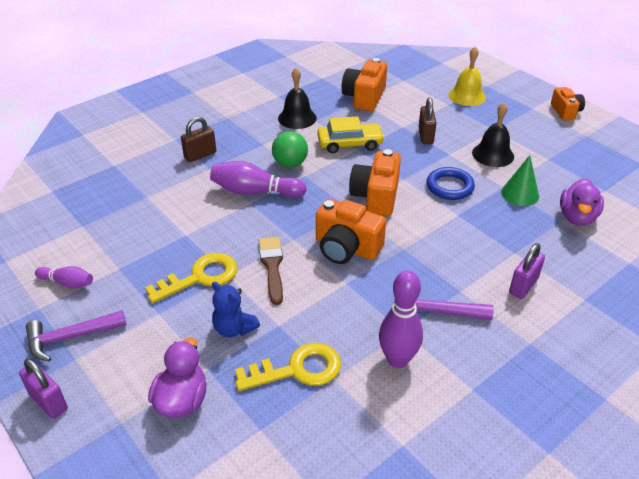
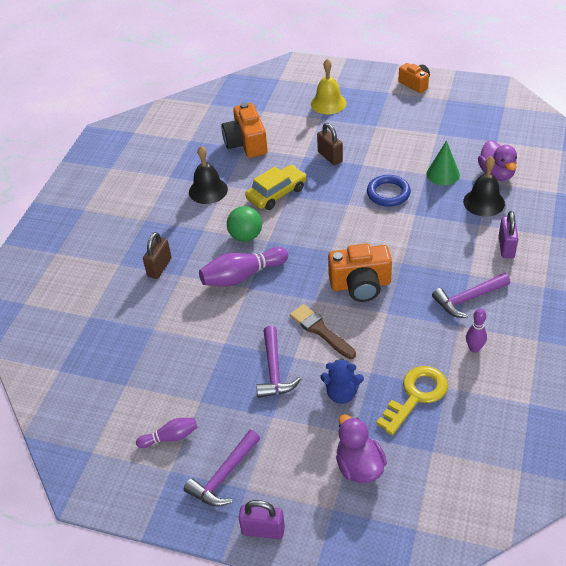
camera: 30 degrees left, 5 degrees up
(200, 277) = (274, 370): yellow key -> purple hammer
(376, 196) = (341, 230): orange camera -> none
(397, 359) = (474, 348): purple bowling pin -> purple bowling pin, size x0.58
(493, 154) = (395, 149): black bell -> black bell (484, 202)

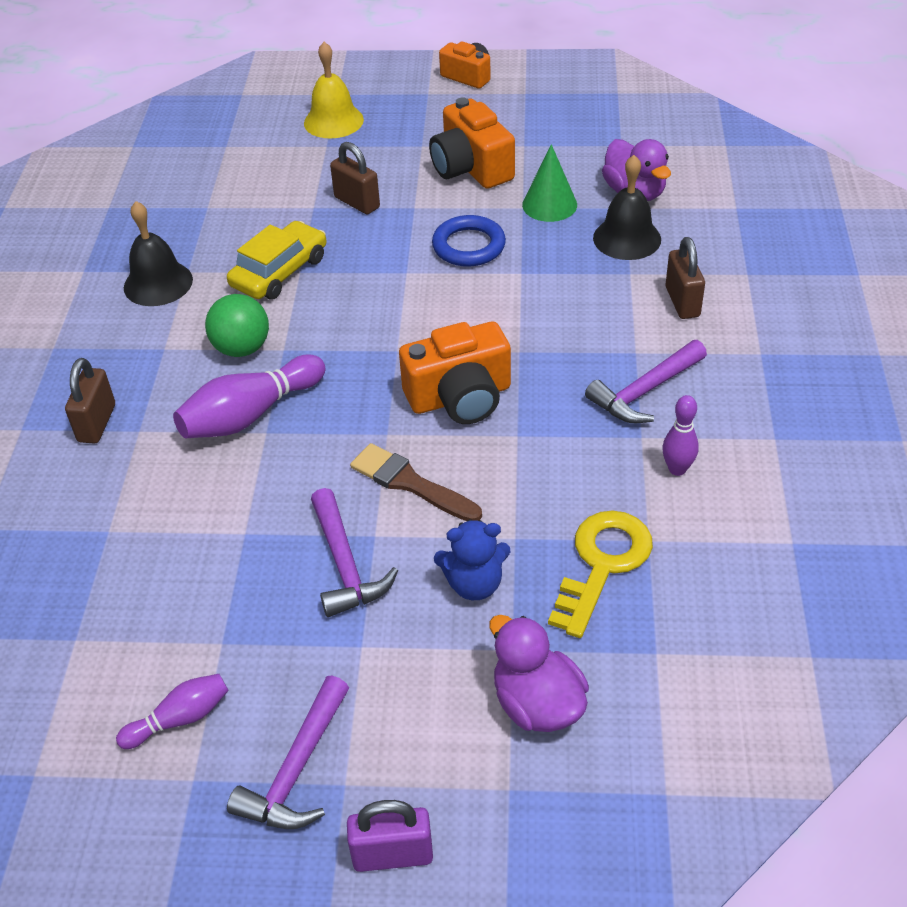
camera: 15 degrees left, 0 degrees up
(246, 143) = (208, 200): orange camera -> orange camera (471, 168)
(506, 247) = (682, 302): purple padlock -> brown padlock

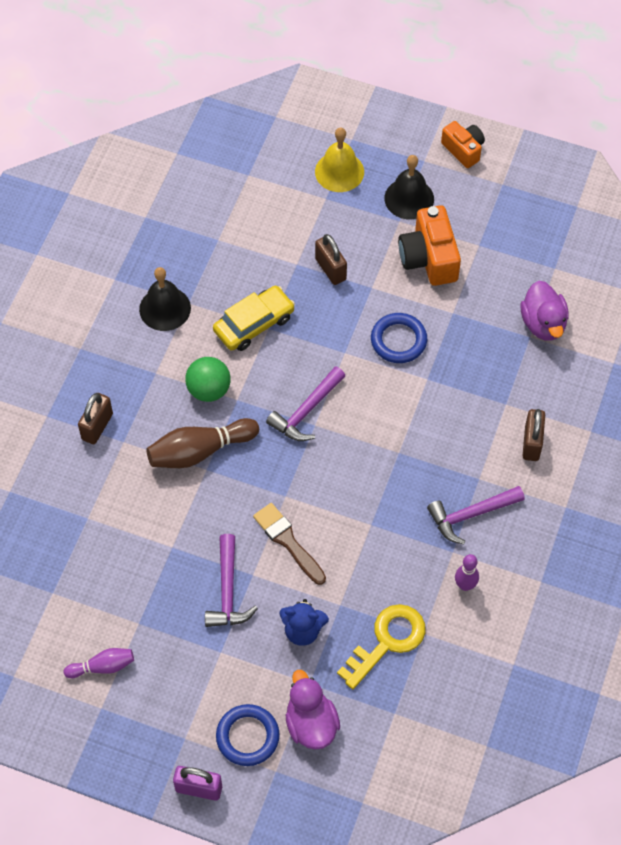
camera: 15 degrees right, 15 degrees up
(250, 414) = (199, 451): purple bowling pin -> brown bowling pin
(297, 769) = (160, 720): purple hammer -> purple hammer (306, 411)
(445, 751) = (247, 736): none -> blue ring
(460, 397) = (344, 480): orange camera -> none
(549, 204) = (474, 316): green cone -> none
(627, 238) = (518, 369): black bell -> black bell (409, 198)

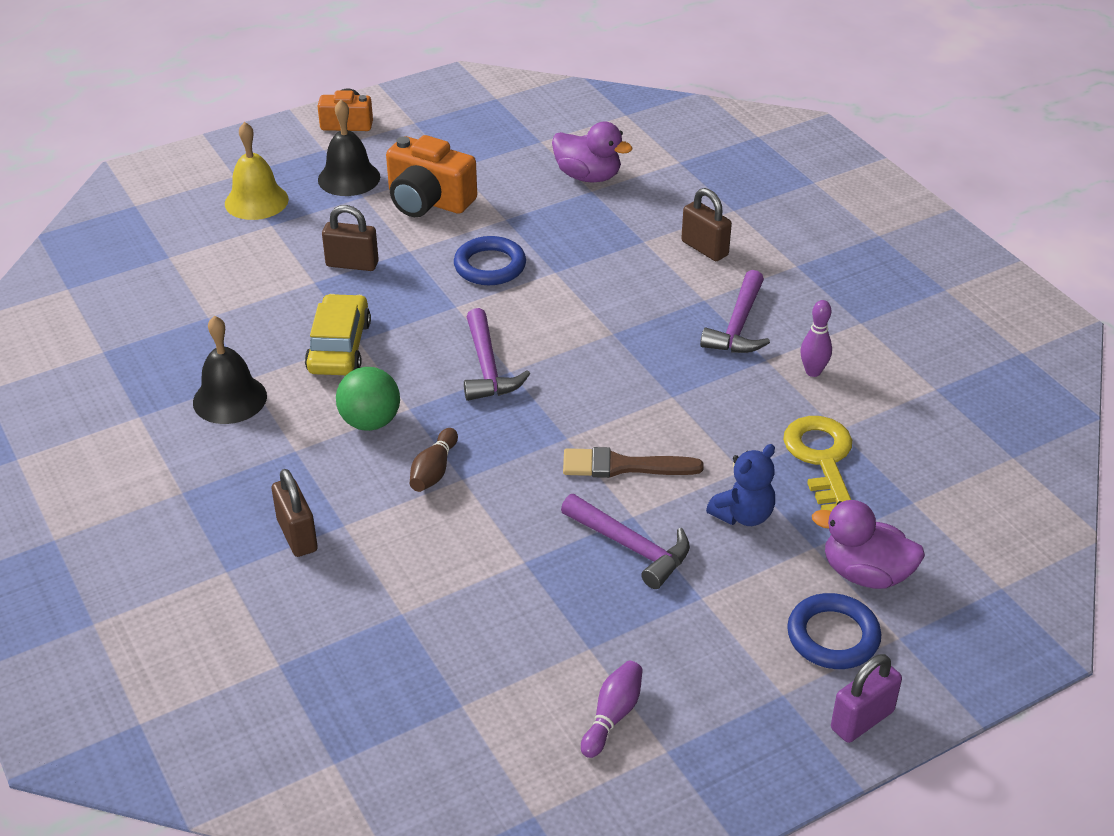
camera: 50 degrees left, 20 degrees down
(199, 451) = (434, 471): brown bowling pin -> brown bowling pin, size x0.58

